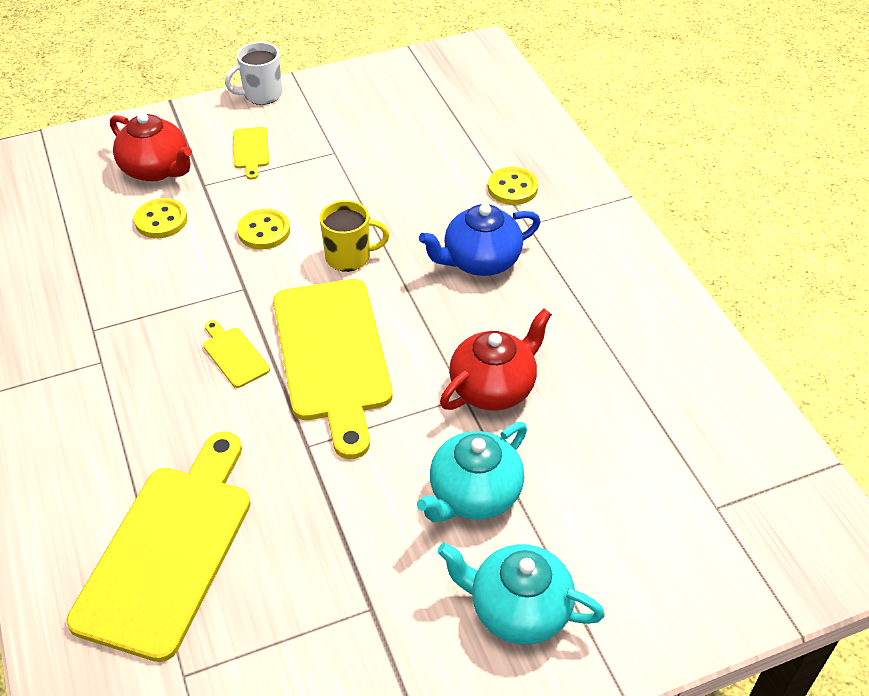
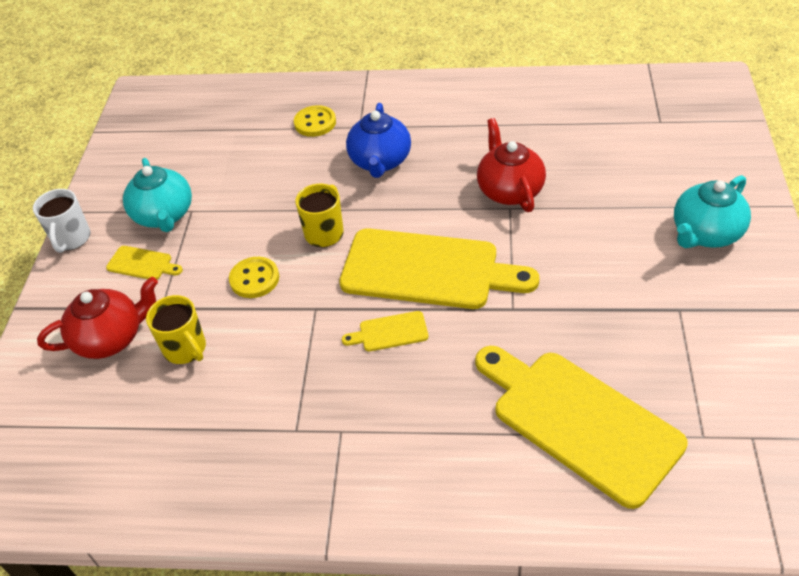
camera: 60 degrees left, 0 degrees up
(161, 220) = (185, 349): yellow button -> yellow mug
(473, 495) = (602, 228): turquoise teapot -> turquoise teapot (164, 215)

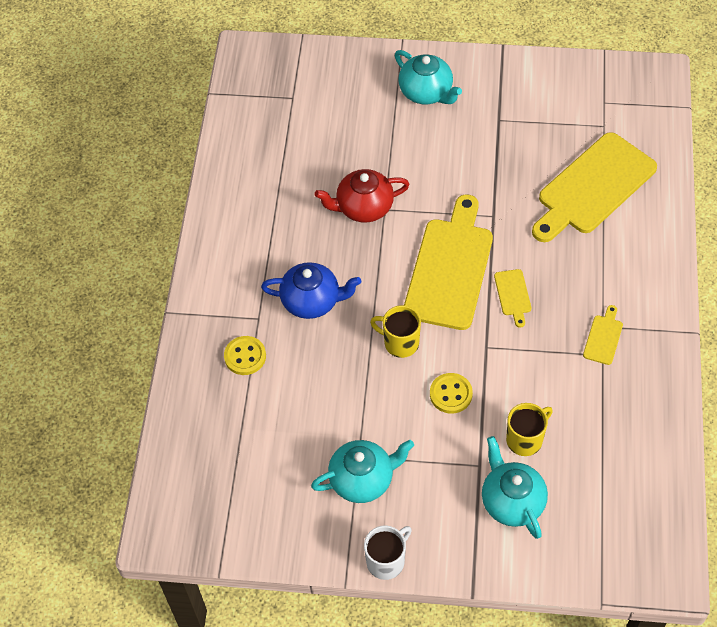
camera: 90 degrees left, 10 degrees up
(71, 239) = (386, 561): white mug -> white mug turned 45 degrees counterclockwise
(111, 338) = (511, 501): red teapot -> turquoise teapot
(142, 264) = (425, 489): yellow cutting board -> yellow cutting board (603, 337)

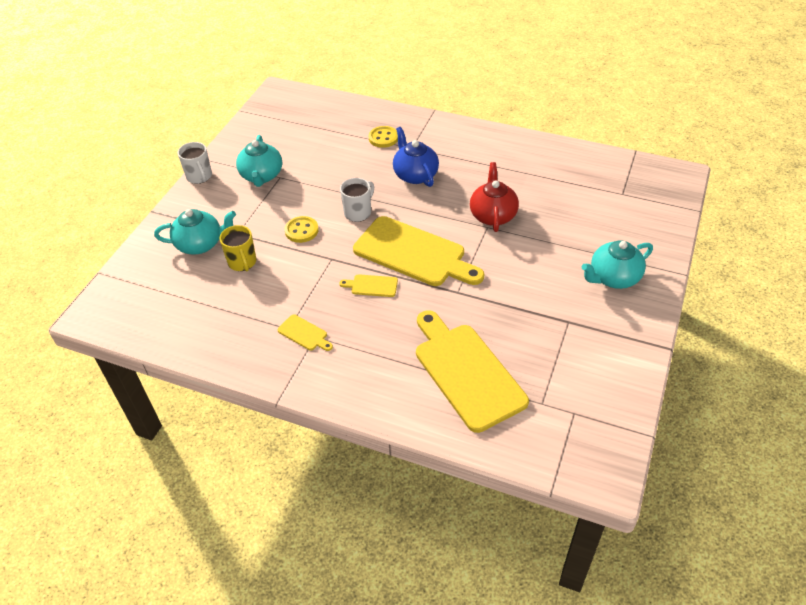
camera: 105 degrees right, 10 degrees down
(312, 301) = (415, 175): blue teapot -> blue teapot turned 135 degrees clockwise
(400, 343) = (358, 212): yellow mug -> white mug

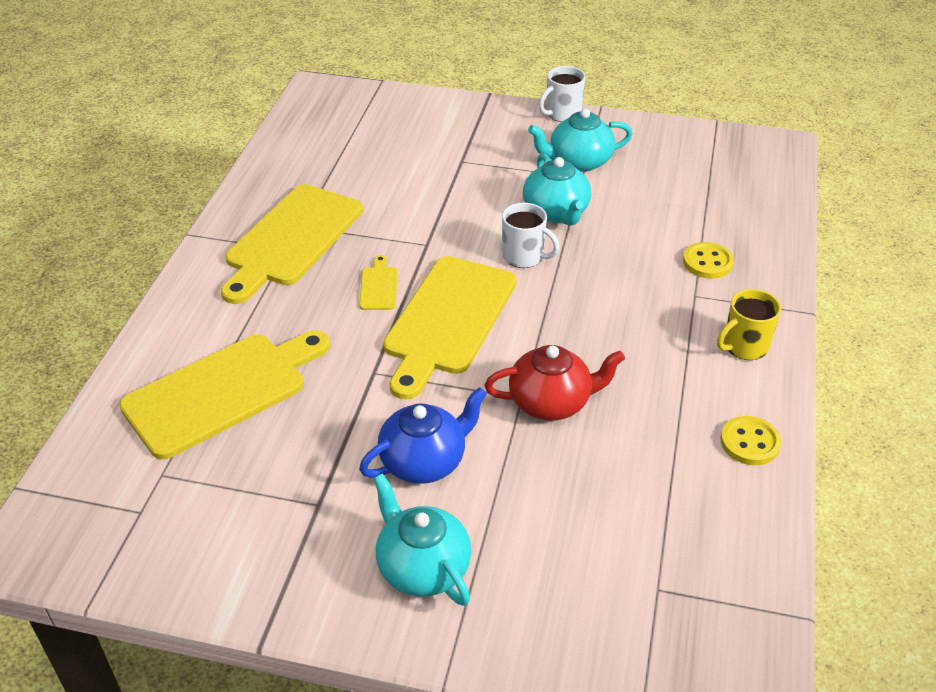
camera: 80 degrees right, 5 degrees down
(200, 244) = (437, 137): turquoise teapot -> turquoise teapot (556, 213)
(242, 262) = (410, 173): yellow mug -> yellow mug (744, 347)
(301, 230) = (476, 211): yellow button -> yellow button (750, 442)
(304, 333) = (292, 239): yellow cutting board -> yellow cutting board, size x2.40
(415, 175) = (627, 305): blue teapot -> blue teapot (424, 461)

